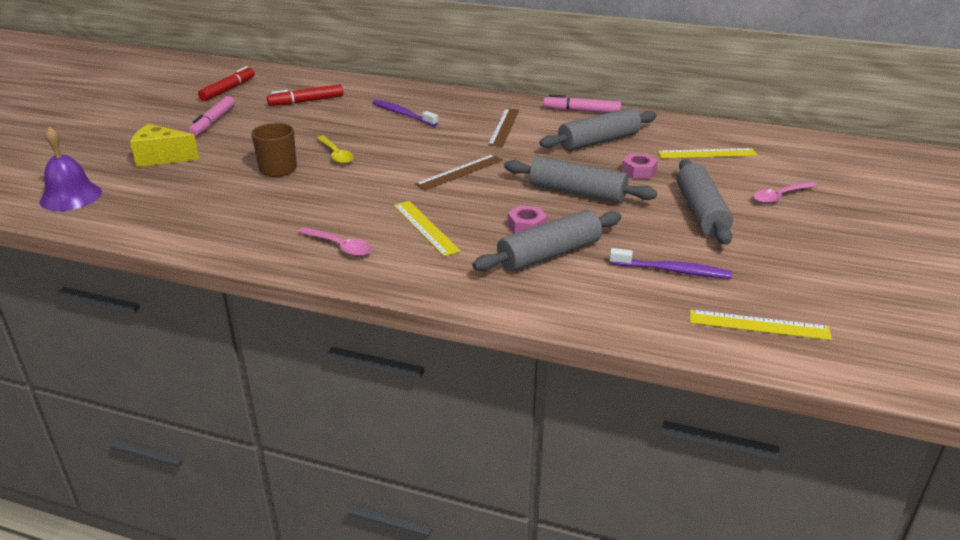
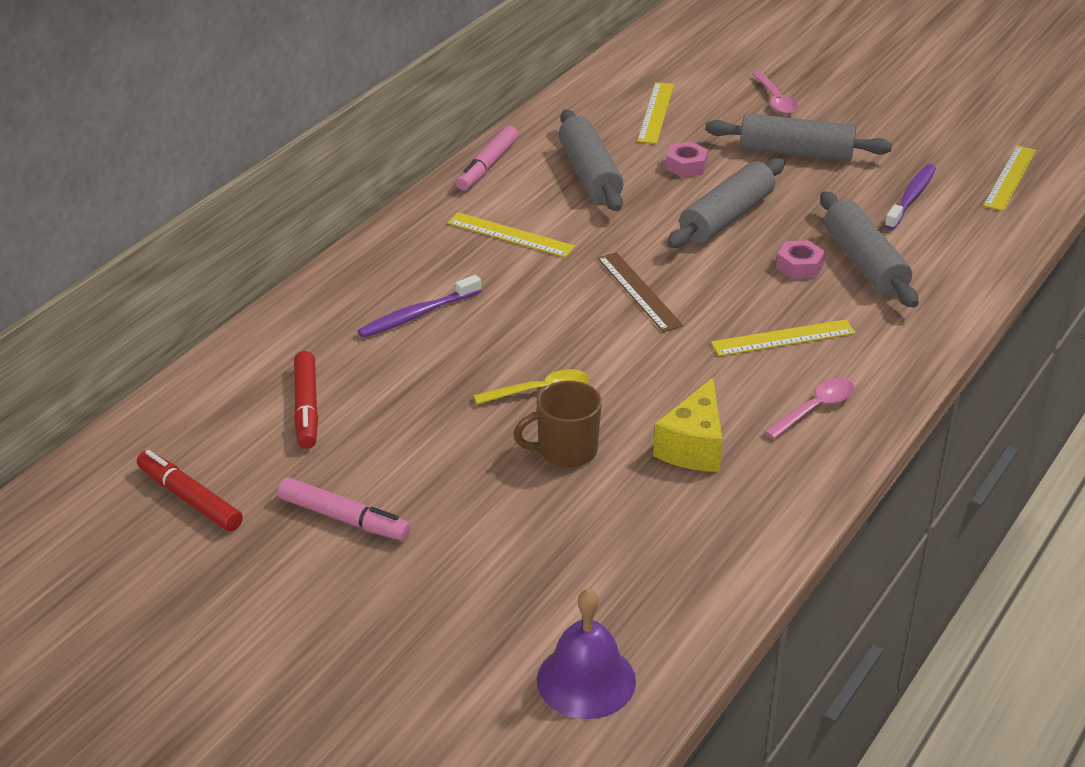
camera: 75 degrees left, 5 degrees up
(162, 158) = (473, 578): yellow cheese -> yellow cheese (693, 447)
(504, 127) = (510, 235): brown ruler -> yellow ruler

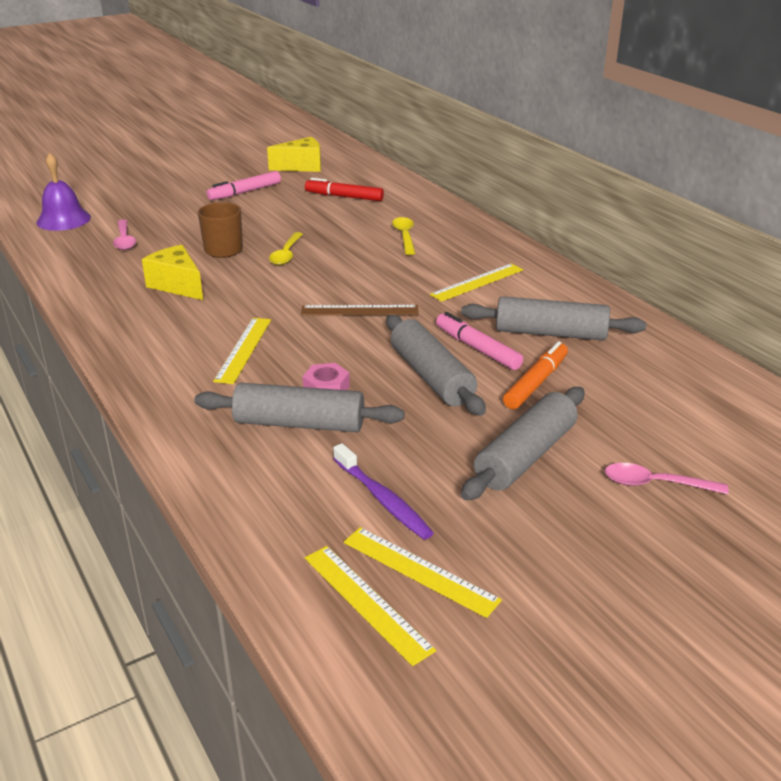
camera: 115 degrees right, 5 degrees down
(190, 499) = (302, 167): red marker -> yellow cheese
(417, 315) = (404, 236): purple toothbrush -> yellow spoon
(487, 166) = (590, 294): pink marker -> pink marker (477, 348)
(656, 112) = (654, 396): yellow ruler -> yellow ruler (419, 571)
(686, 166) = (536, 383): pink nut -> orange marker
(815, 409) = (156, 336): pink spoon -> pink spoon (124, 240)

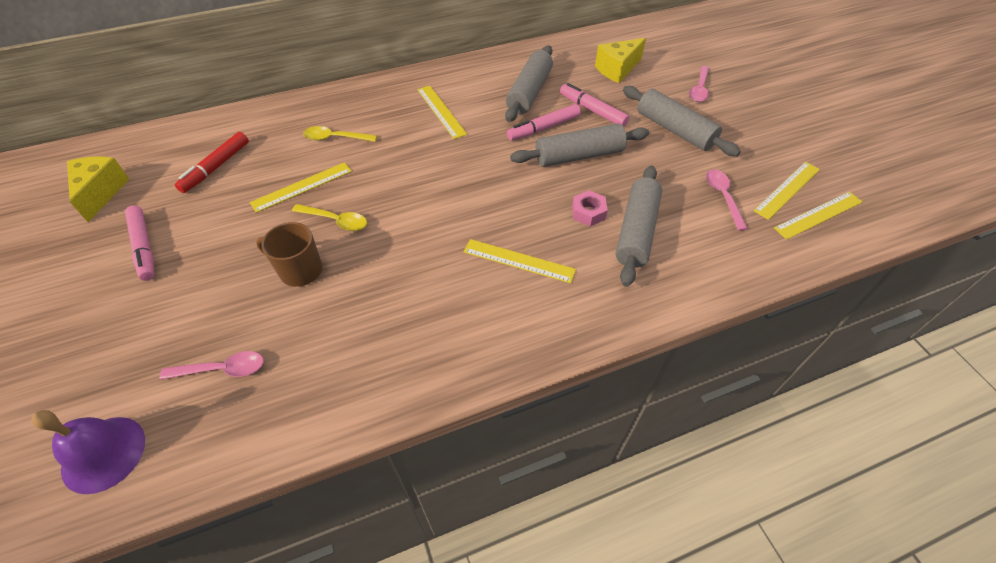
camera: 80 degrees left, 20 degrees up
(177, 285) = (372, 312): yellow cheese -> yellow cheese (617, 69)
(328, 233) = (302, 186): none -> yellow ruler
(359, 311) = (469, 181): brown ruler -> none
(383, 499) = (723, 197): purple toothbrush -> pink spoon
(536, 383) = (592, 110): orange marker -> pink marker

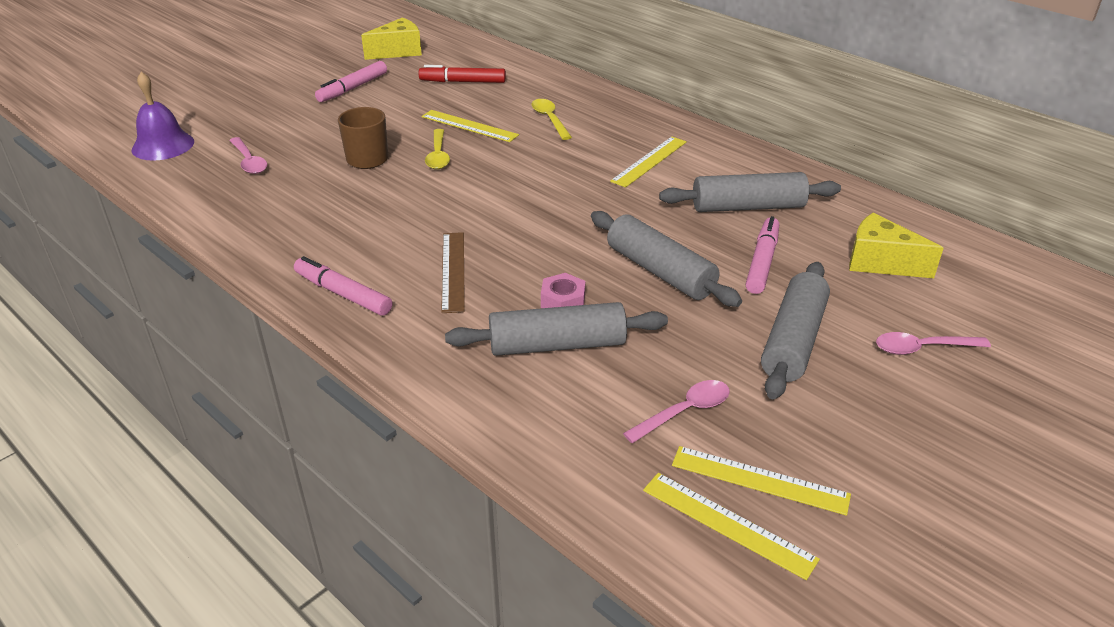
camera: 65 degrees right, 15 degrees down
(519, 260) = (453, 271): yellow ruler -> brown ruler
(543, 128) = (688, 234): pink marker -> pink marker (343, 294)

